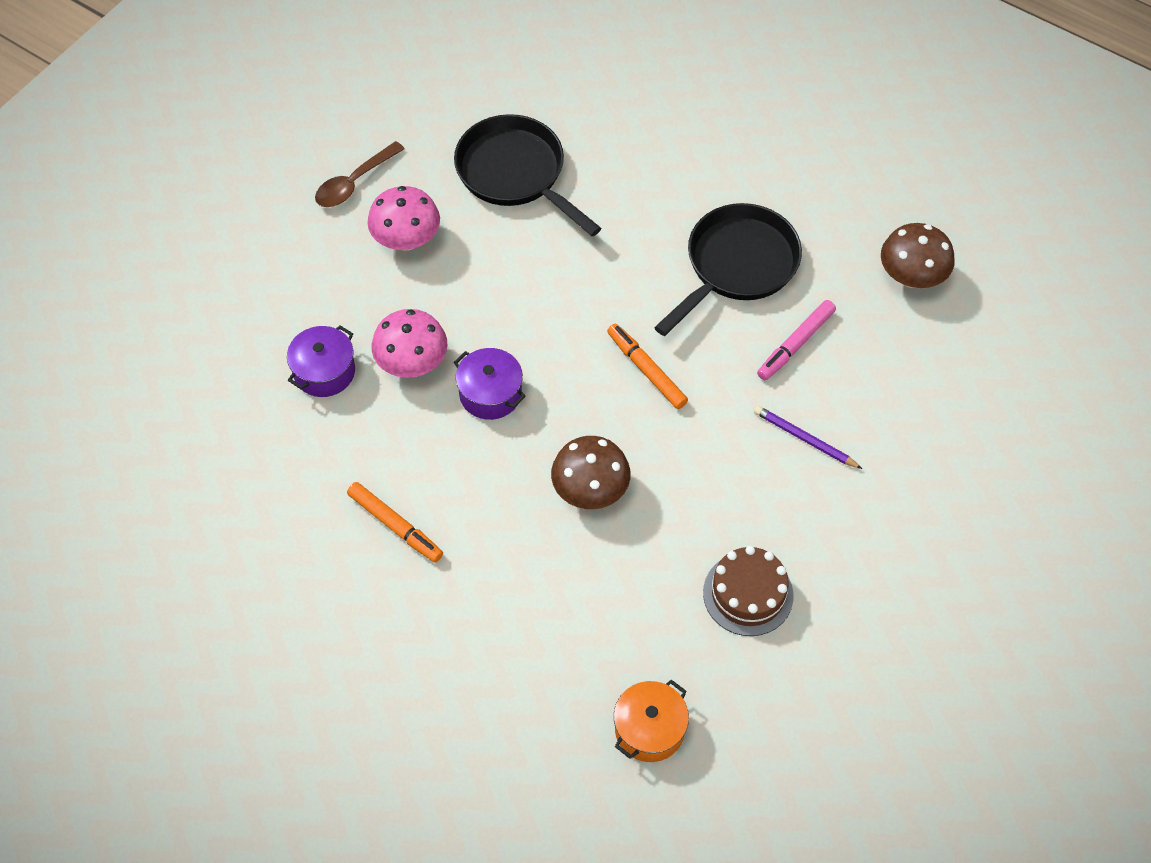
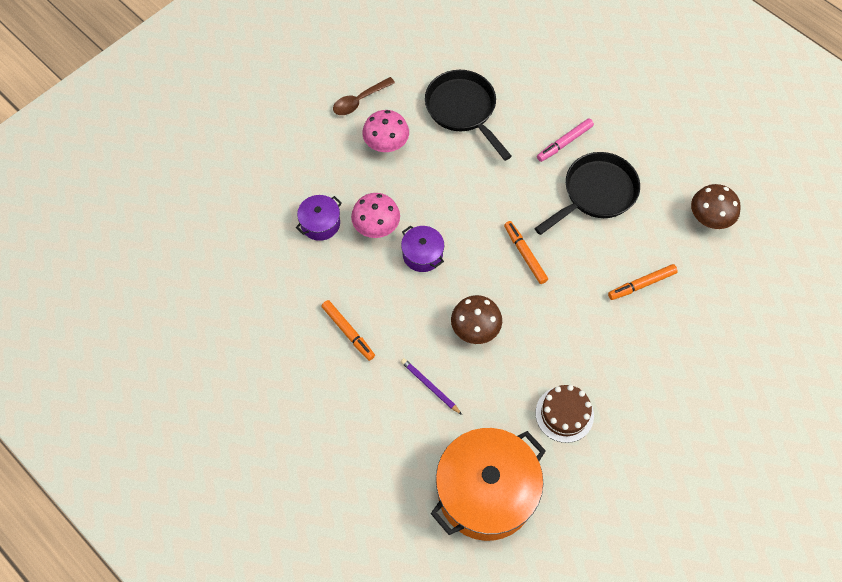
camera: 10 degrees right, 5 degrees up
(649, 729) = (486, 492): orange pot -> orange pot, size x2.17
(795, 344) = (625, 252): pink marker -> pink marker (564, 143)
(805, 439) = (619, 317): purple pencil -> purple pencil (430, 386)
(829, 387) = (641, 284): none -> orange marker

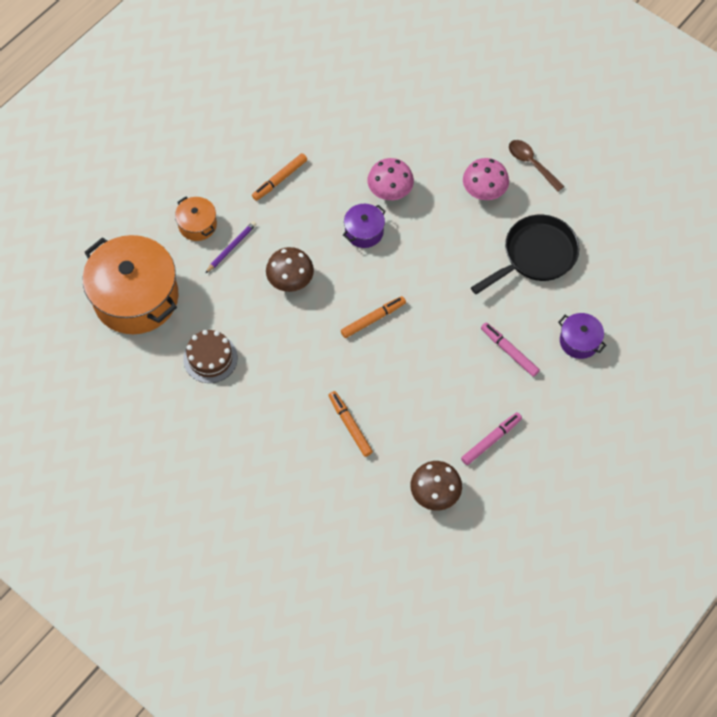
camera: 85 degrees right, 0 degrees up
(320, 223) = (388, 146): purple pot -> purple pot (579, 341)
(397, 421) = (197, 225): none -> orange pot
(596, 193) = (451, 382): black pan -> none
(655, 167) = (491, 440): none -> pink marker

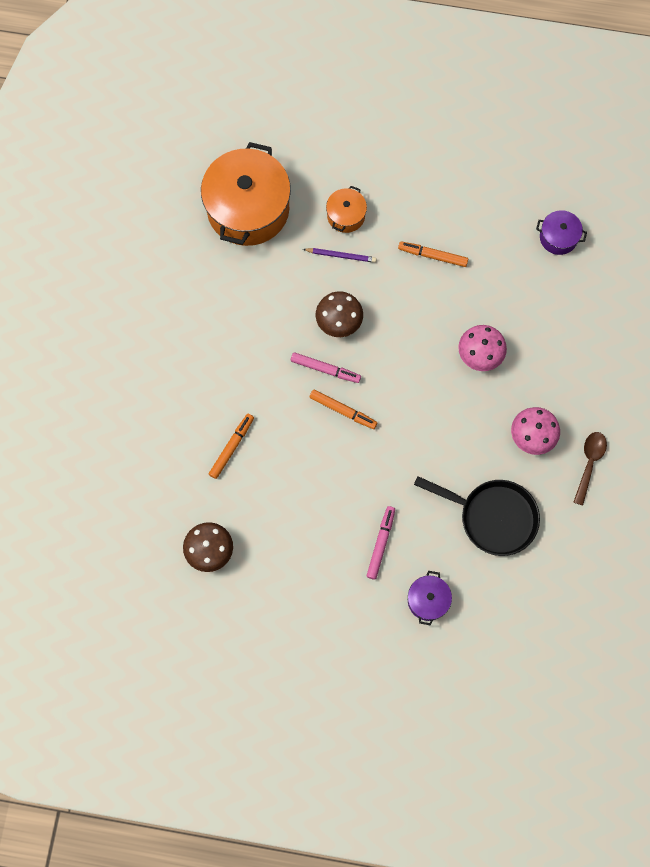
camera: 60 degrees right, 10 degrees up
(210, 358) = (227, 300): brown cake -> none
(364, 232) = (424, 355): purple pot -> purple pot (558, 237)
(491, 440) = (285, 572): pink marker -> pink marker (325, 369)

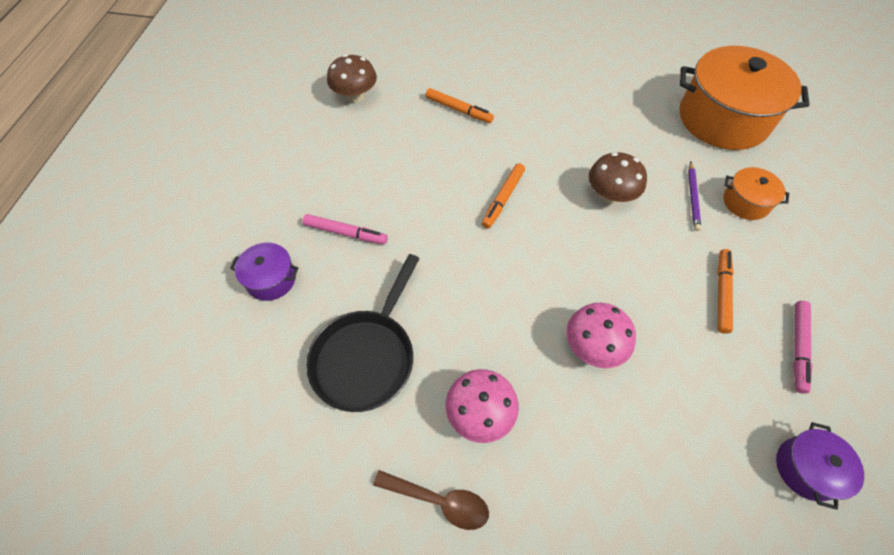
camera: 90 degrees right, 15 degrees down
(325, 369) = (550, 183): pink marker -> pink marker (798, 348)

